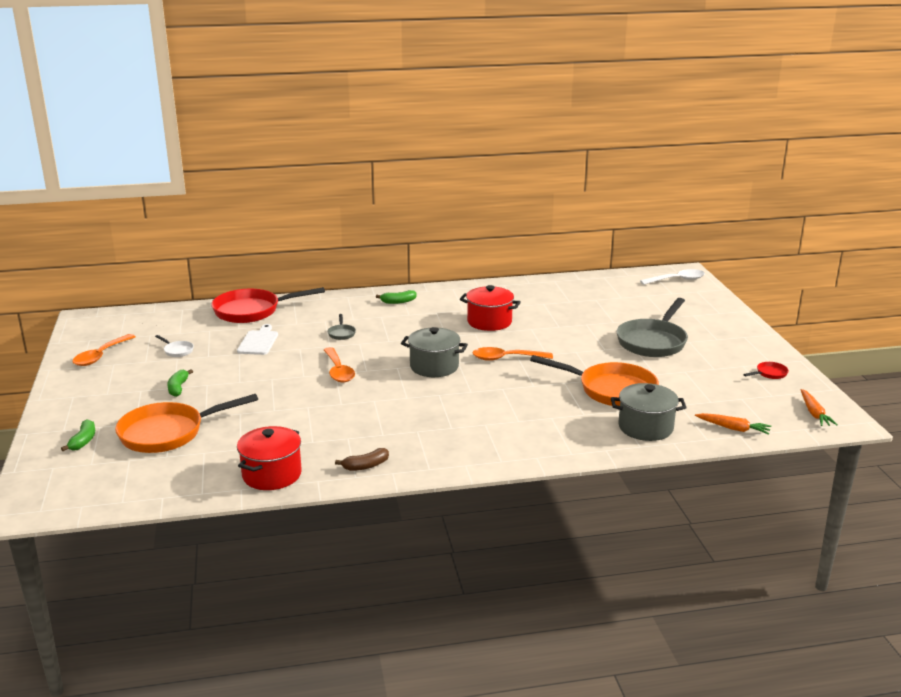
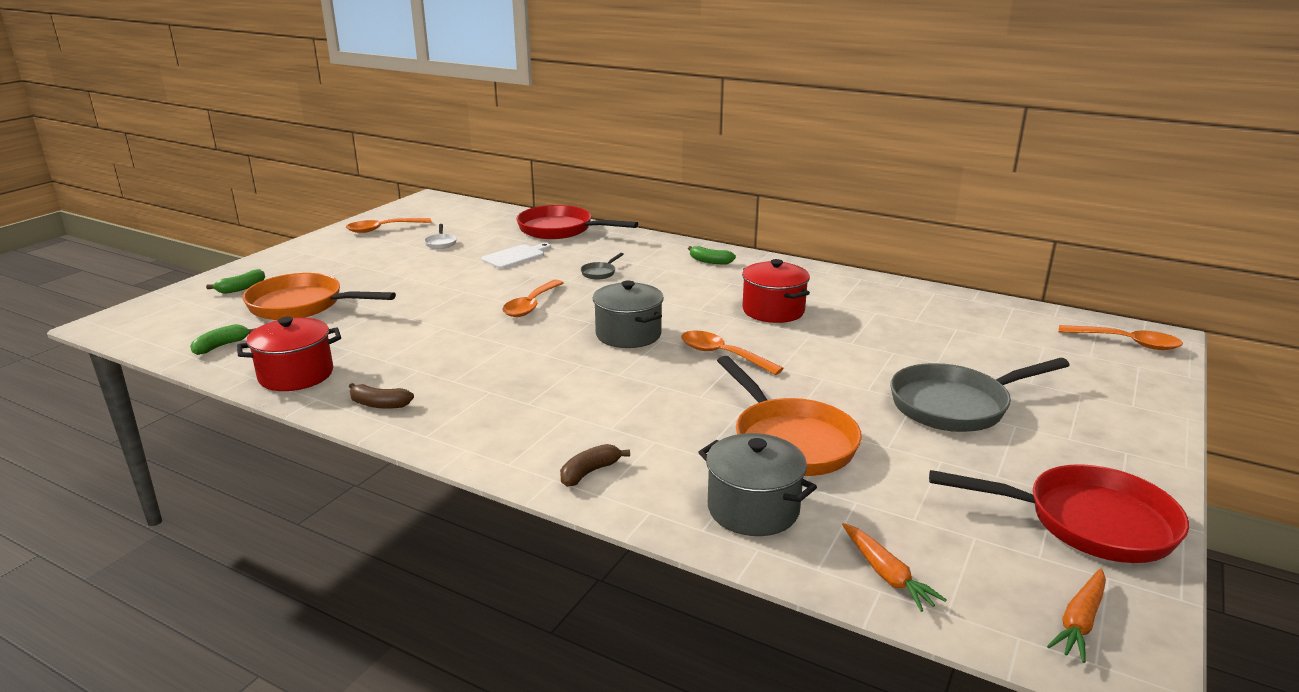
camera: 40 degrees right, 0 degrees up
(178, 388) = (382, 272): green banana -> green banana (221, 346)
(548, 446) = (589, 472): none -> brown banana
(677, 280) = (1127, 343): white spoon -> orange spoon
(769, 374) = (1088, 522): red pan -> red pan, size x2.43

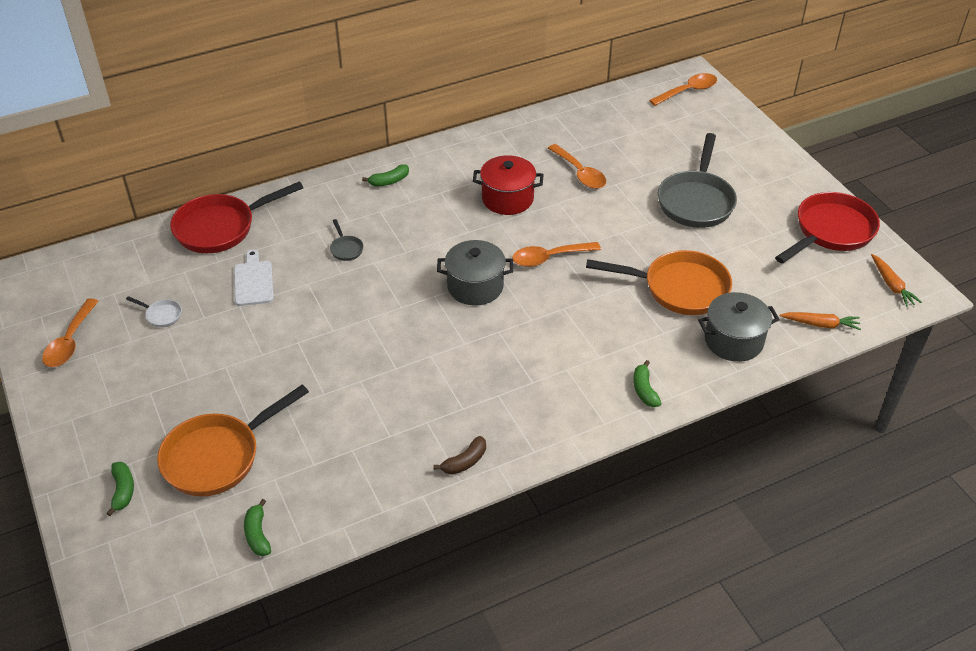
camera: 55 degrees left, 20 degrees up
(296, 375) = (367, 497): red pot -> none
(531, 305) = (370, 314): orange spoon -> orange spoon (580, 173)
(589, 472) = (644, 390): brown banana -> green banana

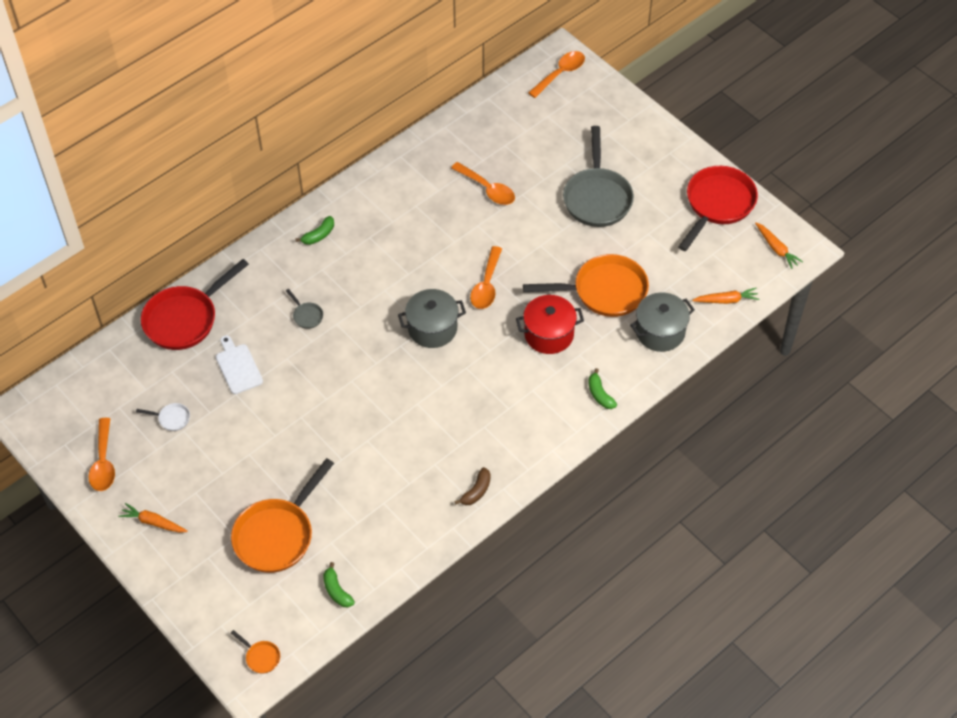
camera: 15 degrees left, 10 degrees up
(90, 412) = (153, 522): none -> orange carrot
(123, 491) = (213, 582): green banana -> none
(136, 589) = (261, 657): none -> orange pan
(507, 199) = (431, 231): red pot -> red pot (549, 334)
(549, 258) = (486, 285): orange spoon -> orange spoon turned 45 degrees counterclockwise

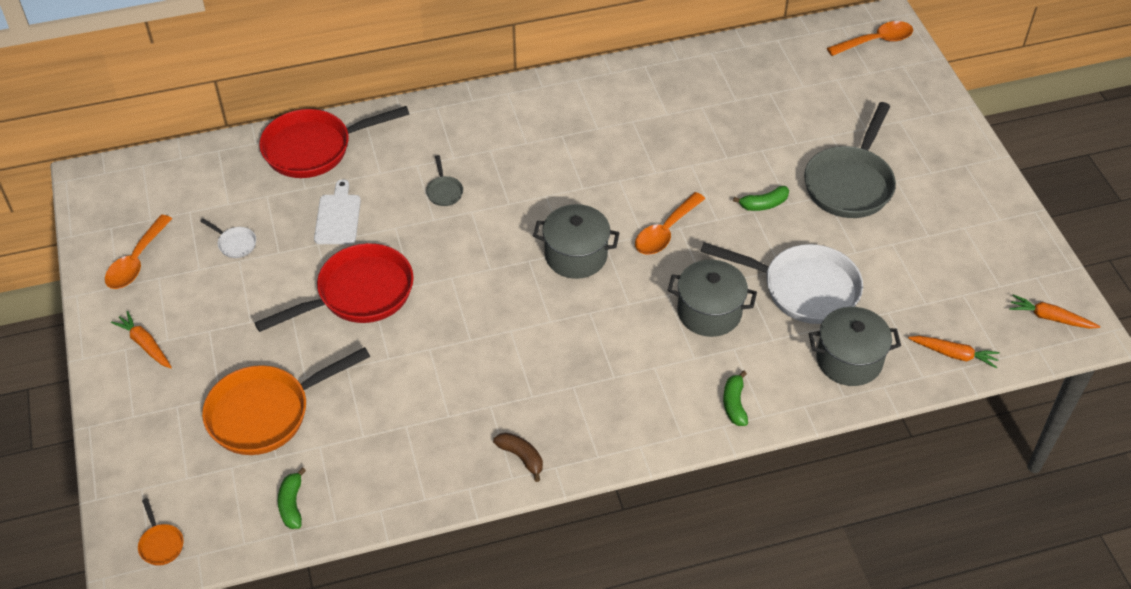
camera: 25 degrees right, 5 degrees down
(319, 235) = (507, 115): green banana -> green banana (764, 204)
(476, 491) = (521, 457): brown banana -> brown banana turned 105 degrees counterclockwise
(487, 189) = (724, 131): orange spoon -> none
(549, 334) = (709, 312): red pot -> grey pot
(604, 291) = (803, 288): orange pan -> white pan
(717, 205) = (997, 242): red pan -> red pan (358, 294)
(776, 248) = (1050, 318): orange carrot -> orange carrot turned 120 degrees clockwise

